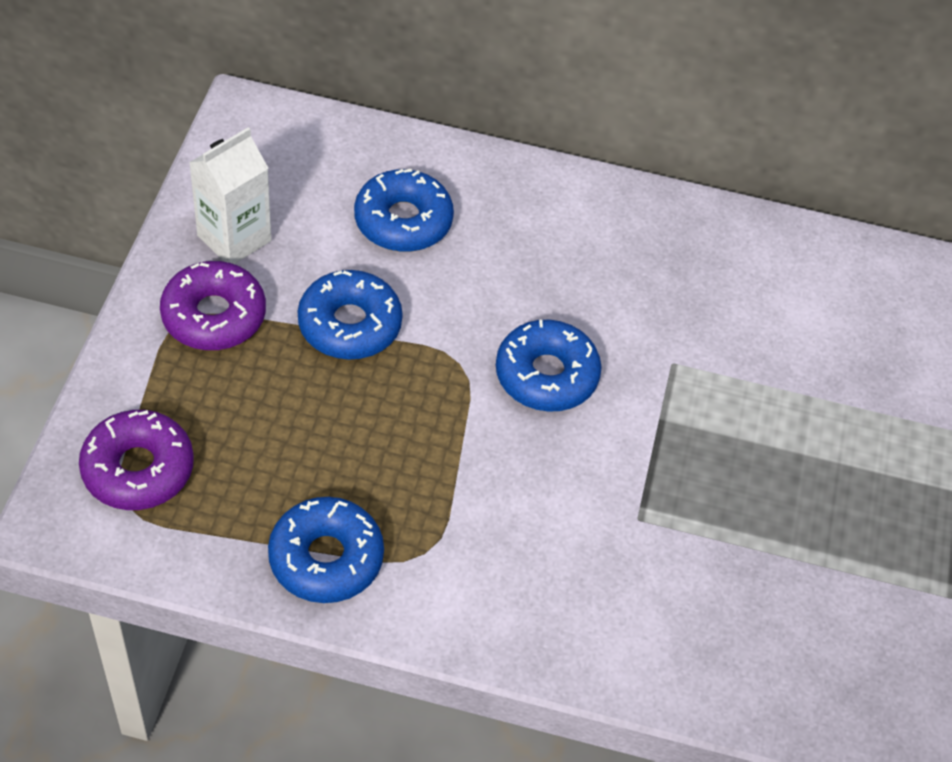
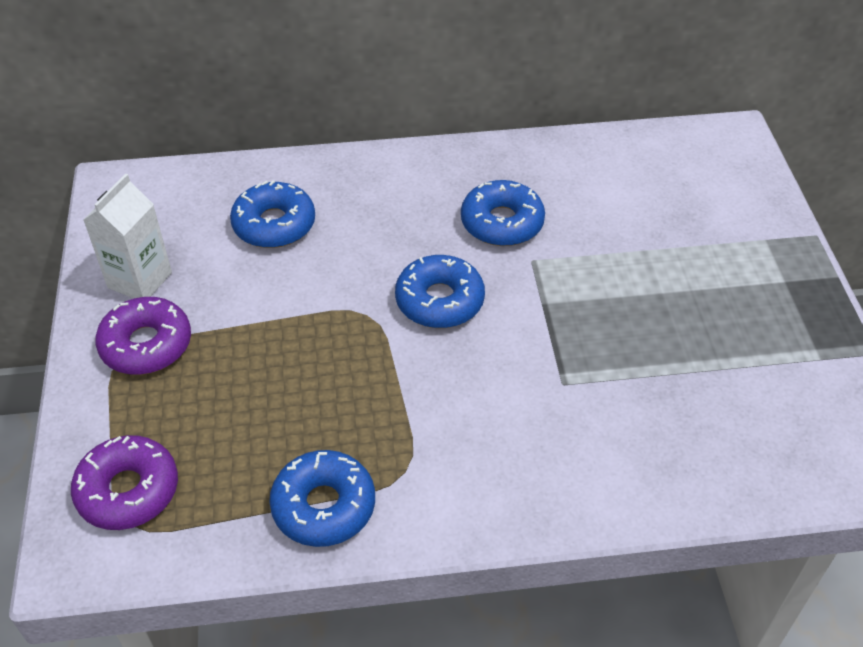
camera: 15 degrees left, 5 degrees down
(350, 325) = (264, 315): blue donut -> blue donut (502, 223)

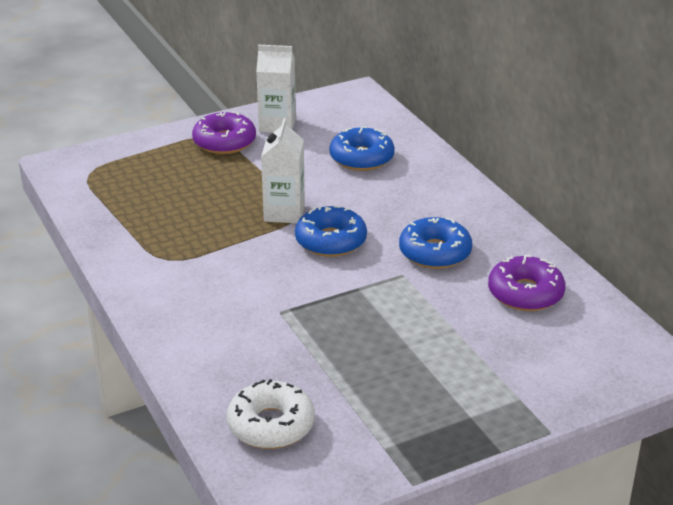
camera: 70 degrees right, 15 degrees down
(128, 490) = (112, 167): purple donut -> purple donut (525, 293)
(324, 506) = (127, 234): blue donut -> none
(357, 327) = (284, 212): none -> white carton
(767, 443) = (271, 425): none -> white donut

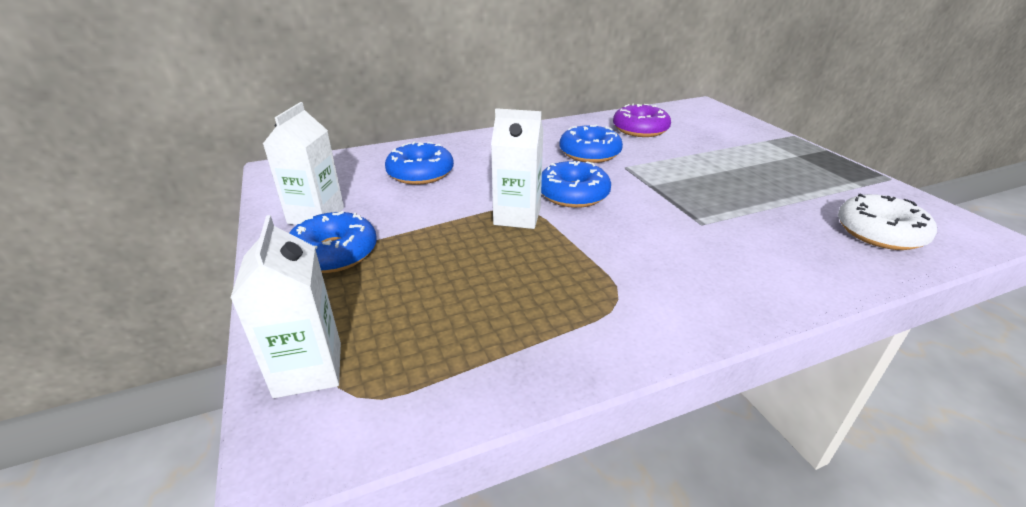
camera: 85 degrees left, 0 degrees up
(110, 156) = (308, 369): none -> white carton
(224, 142) = (334, 253): purple donut -> blue donut

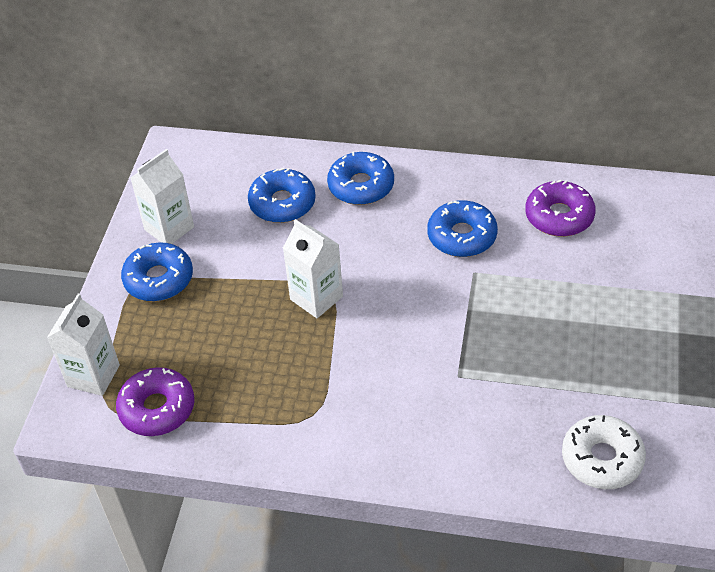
camera: 35 degrees right, 15 degrees up
(431, 368) = (157, 408): none -> purple donut
(573, 194) = (387, 290): blue donut -> blue donut (361, 186)

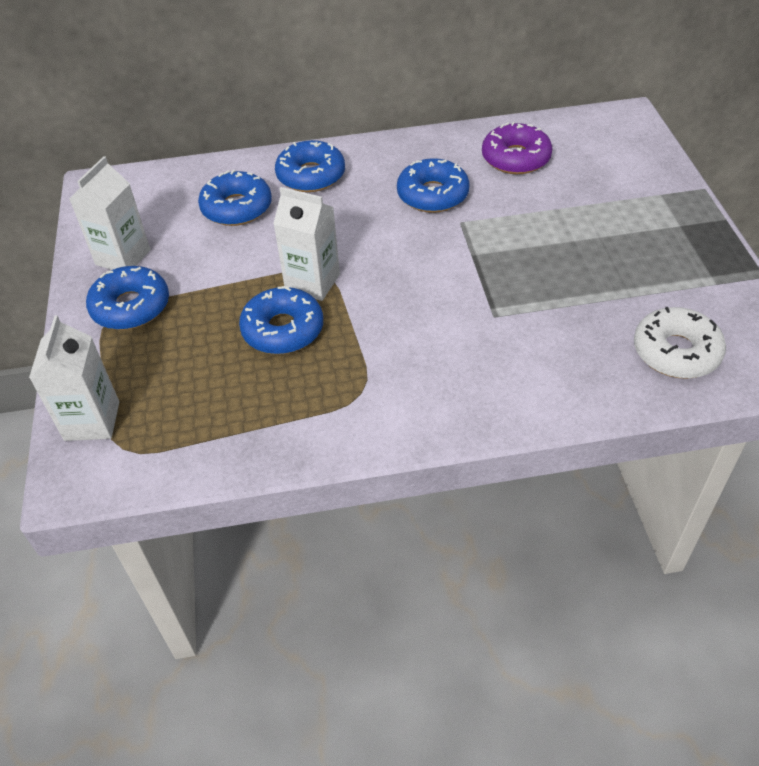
camera: 20 degrees left, 0 degrees up
(157, 408) = (182, 434): purple donut -> none
(273, 337) = (283, 330): none -> blue donut

